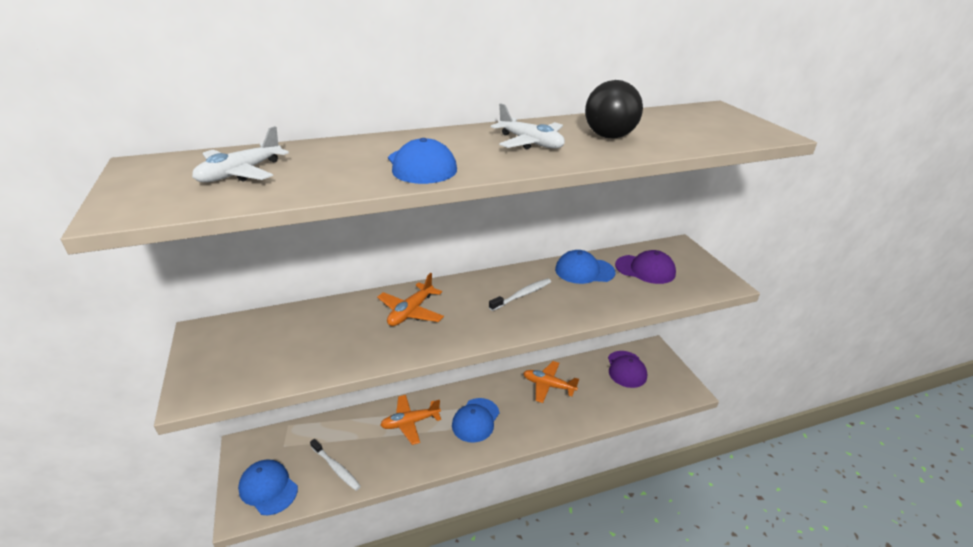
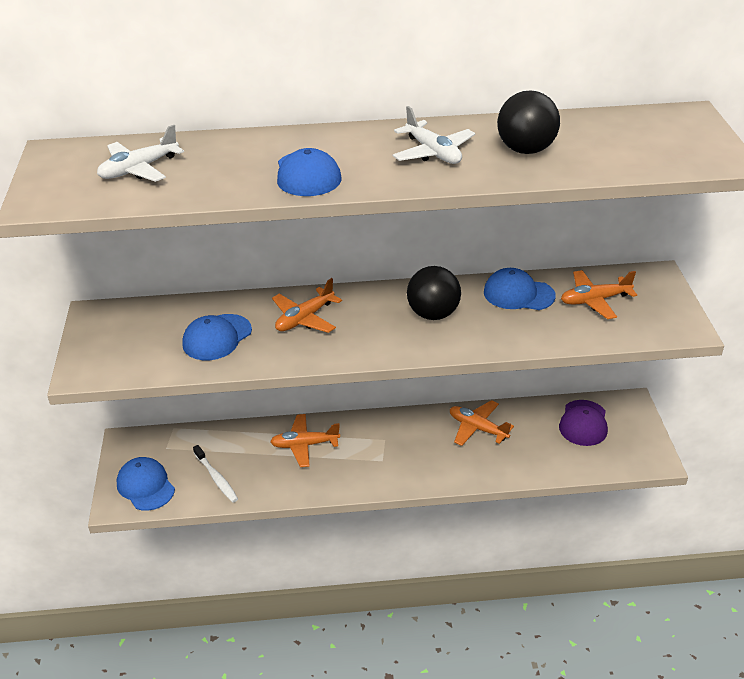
camera: 15 degrees right, 5 degrees up
(476, 420) = (379, 453): blue cap -> blue cap (217, 337)
(522, 295) = (433, 314): white toothbrush -> black ball
(645, 269) = (594, 300): purple cap -> orange plane

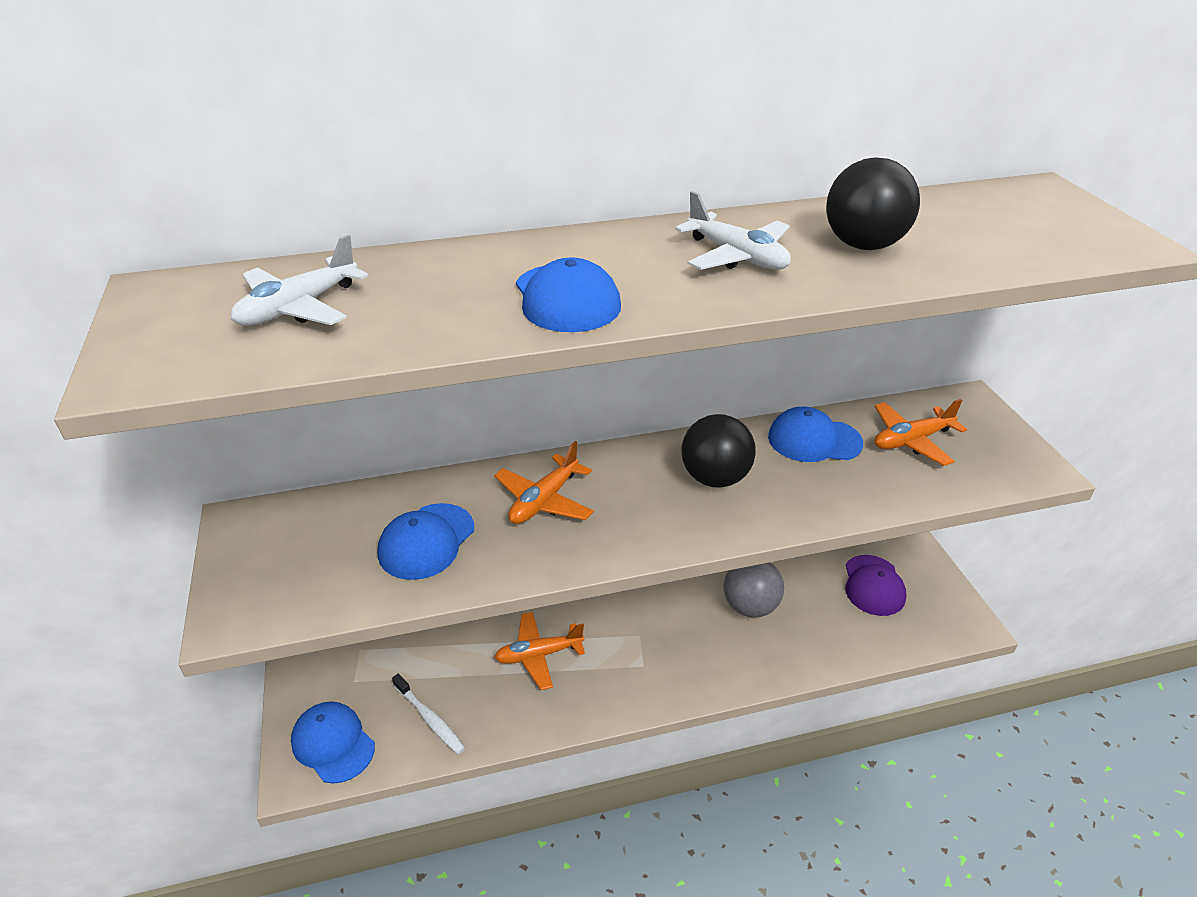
camera: 10 degrees left, 0 degrees up
(477, 428) = (750, 606): orange plane -> grey ball

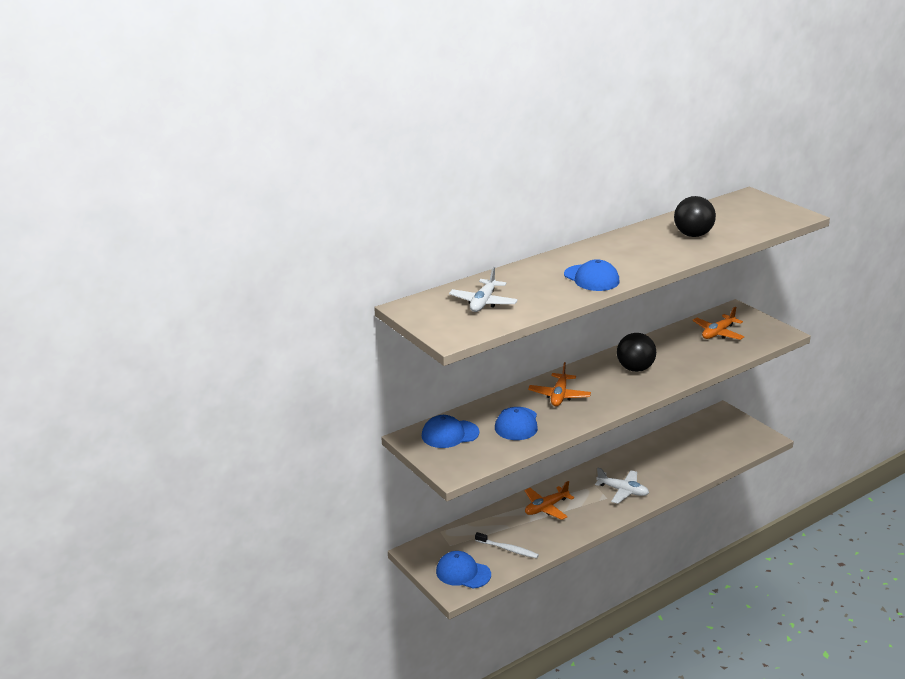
camera: 20 degrees left, 10 degrees down
(736, 256) = (644, 249): white plane -> white plane (623, 491)
(750, 606) = (647, 458): grey ball -> none
(814, 440) = (671, 342): blue cap -> blue cap (450, 434)
(873, 585) = (707, 432): purple cap -> none

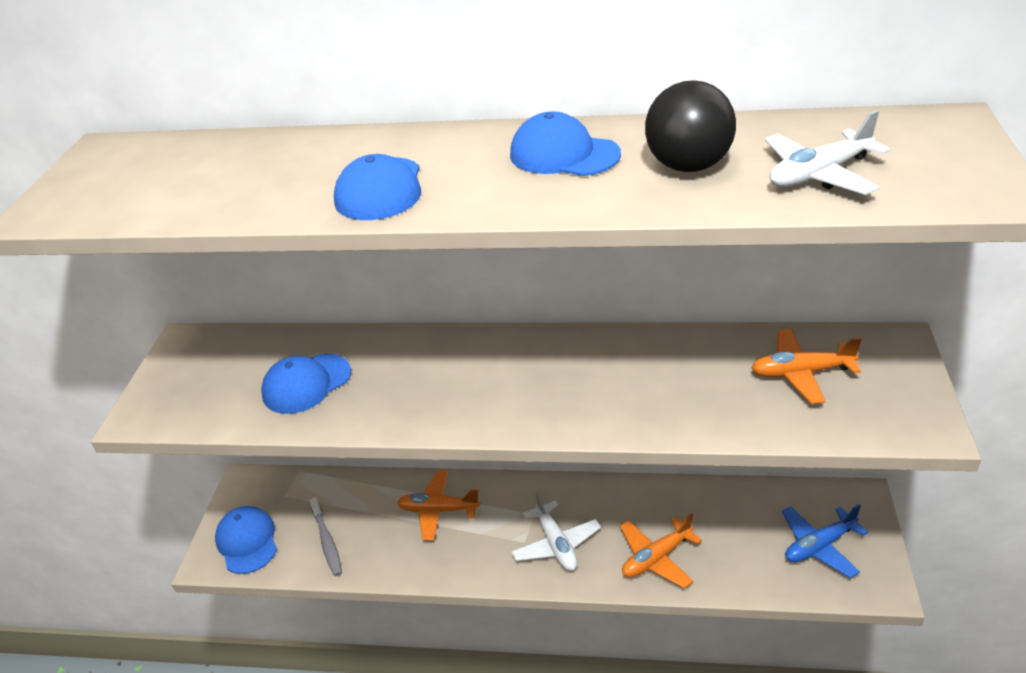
camera: 45 degrees right, 10 degrees up
(450, 434) = (223, 358): blue cap -> blue cap (564, 154)
(483, 302) = (181, 174): white plane -> white plane (819, 175)
(508, 549) = (327, 541): white toothbrush -> grey toothbrush
(559, 396) = (418, 367): orange plane -> orange plane (656, 558)
(635, 369) = (578, 375): black ball -> none
(729, 436) = (819, 546): none -> blue plane

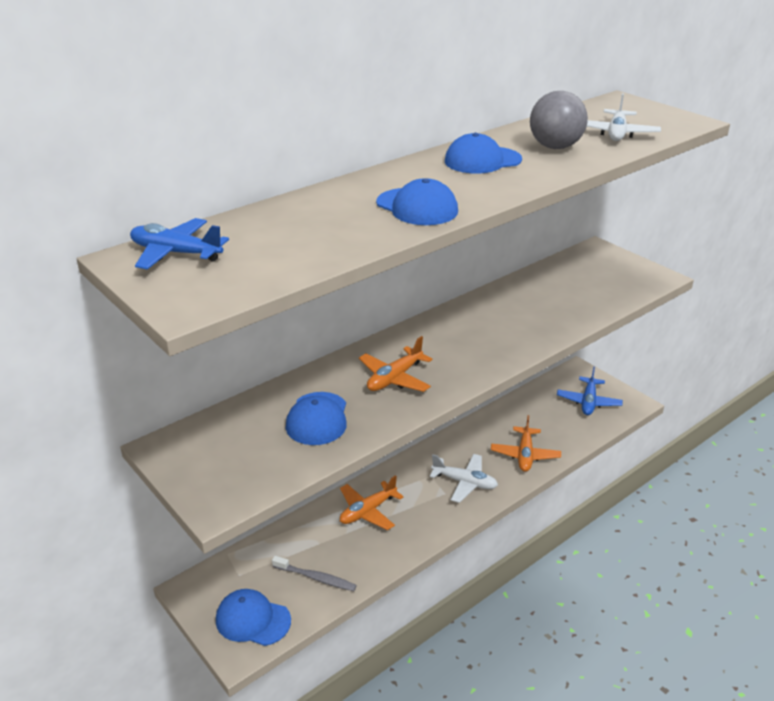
camera: 50 degrees left, 5 degrees down
(133, 157) = (176, 253): none -> blue plane
(688, 166) = (555, 147): black ball -> grey ball
(801, 373) = (579, 279): orange plane -> orange plane (394, 378)

